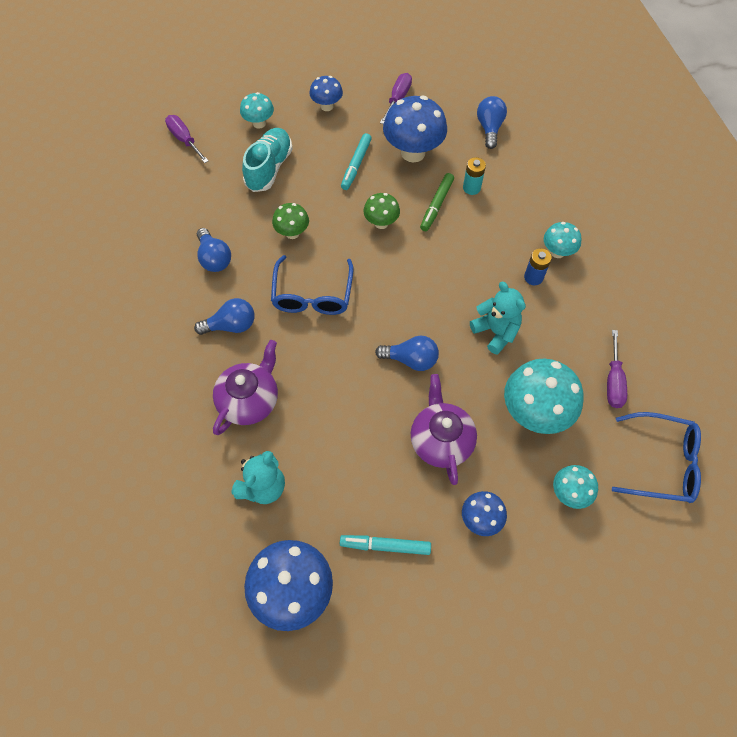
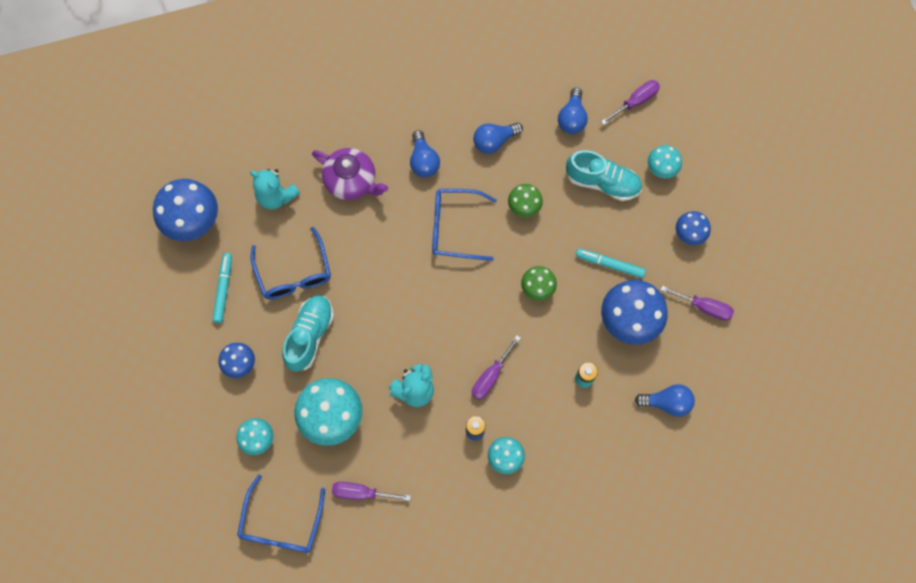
camera: 90 degrees right, 10 degrees up
(364, 461) = (294, 273): none -> blue glasses
(411, 359) = (387, 313): blue light bulb -> blue light bulb (572, 118)
(436, 205) = (560, 342): green marker -> none
(441, 440) = (310, 335): purple teapot -> turquoise shoe
(475, 263) = (491, 376): none -> purple screwdriver

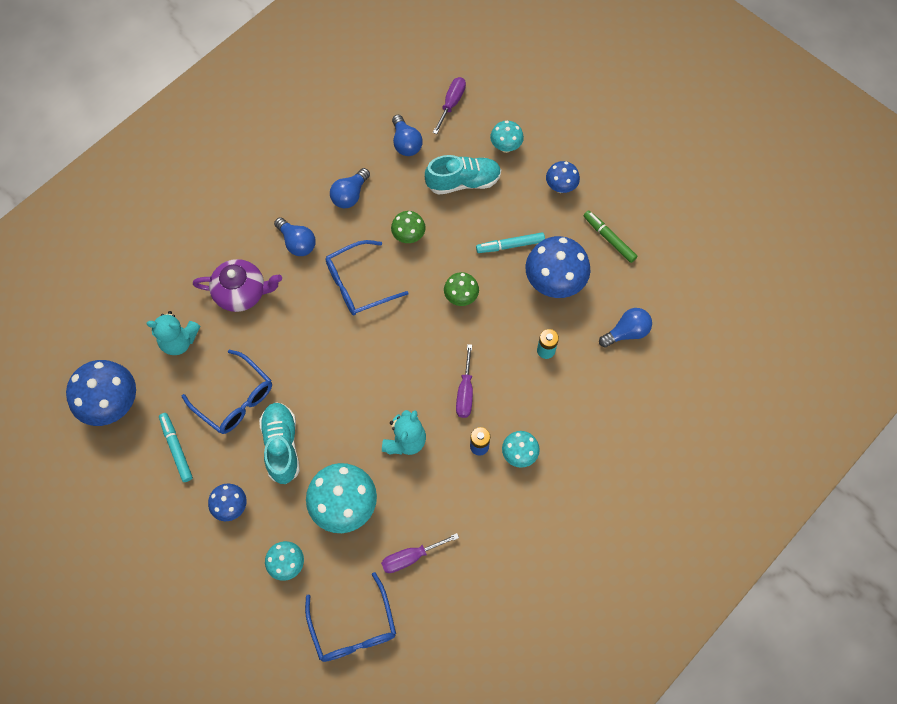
camera: 30 degrees left, 5 degrees down
(704, 307) = (609, 239): purple screwdriver -> green marker

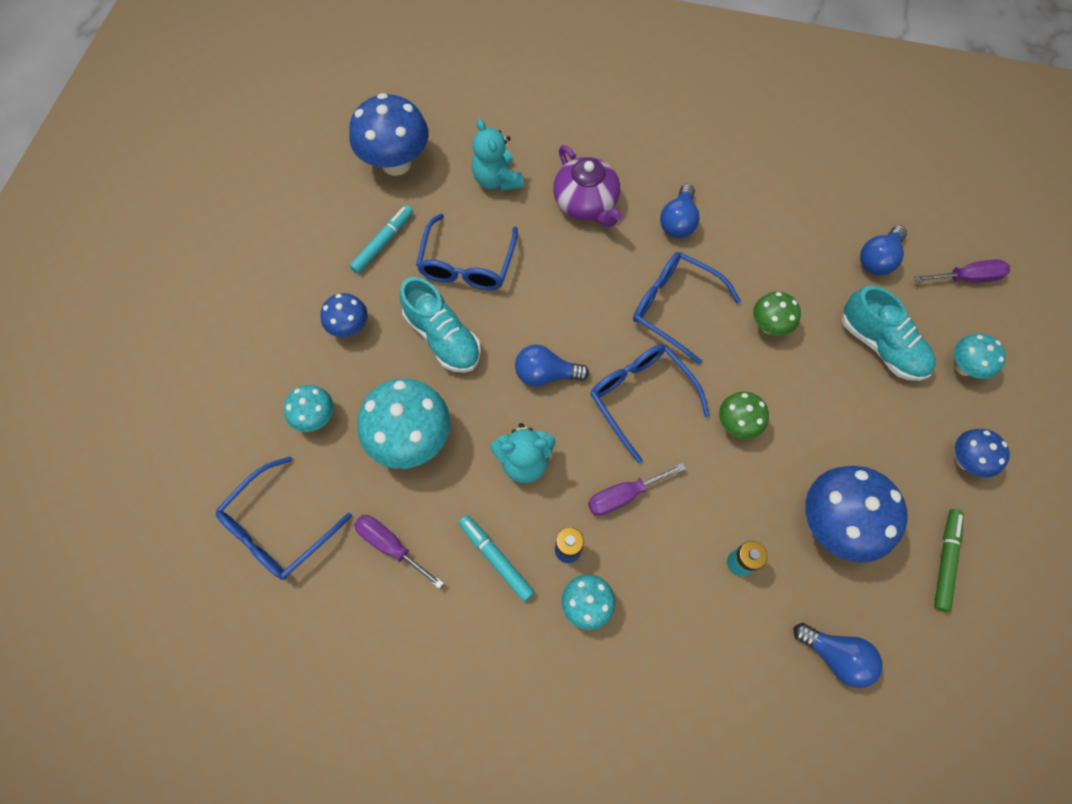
camera: 60 degrees right, 0 degrees up
(282, 446) = (443, 337): turquoise shoe -> turquoise shoe turned 90 degrees clockwise
(350, 195) = (771, 240): blue light bulb -> blue light bulb (546, 374)
(407, 343) = (641, 397): none -> blue glasses
(510, 245) = (843, 443): turquoise marker -> turquoise marker (496, 559)

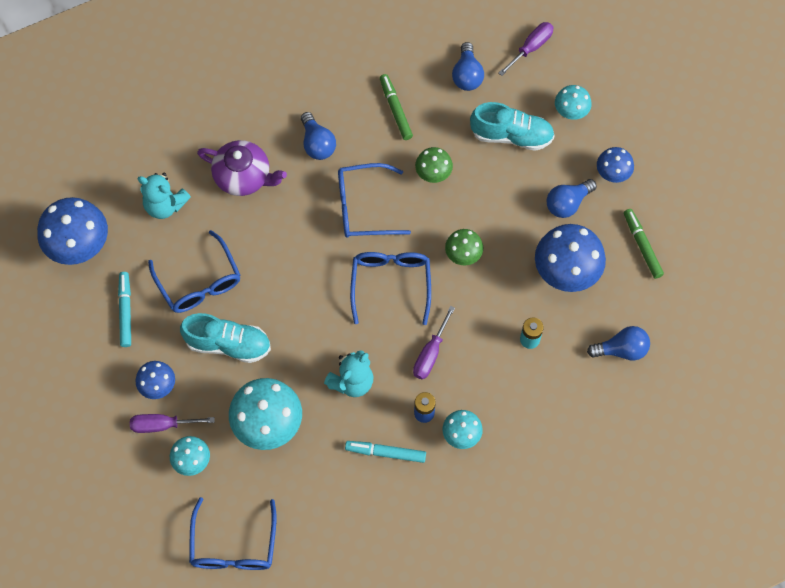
camera: 40 degrees left, 0 degrees up
(390, 545) = (314, 498): purple screwdriver -> purple screwdriver (162, 425)
(546, 374) = (318, 316): blue light bulb -> blue light bulb (567, 203)
(641, 397) = (391, 284): blue glasses -> blue glasses turned 75 degrees clockwise
(779, 242) = (395, 109): none -> green marker

